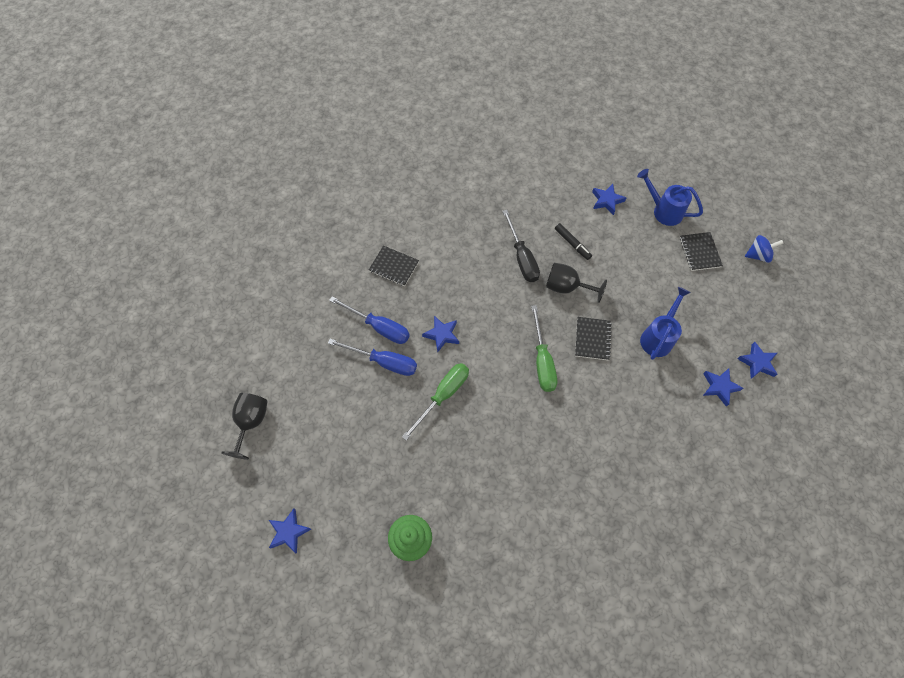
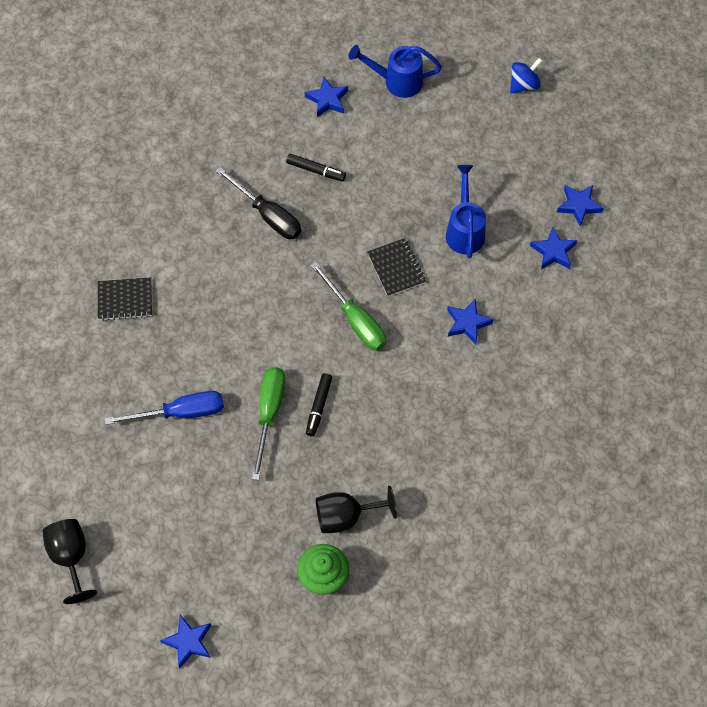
camera: 30 degrees left, 0 degrees up
(379, 327) = (151, 377): blue screwdriver -> none
(442, 335) = (228, 348): blue star -> blue star (467, 323)
(480, 409) = (319, 406): none -> black marker
(566, 287) = (336, 224): black goblet -> black goblet (346, 516)
(699, 252) = (460, 111): black notebook -> none

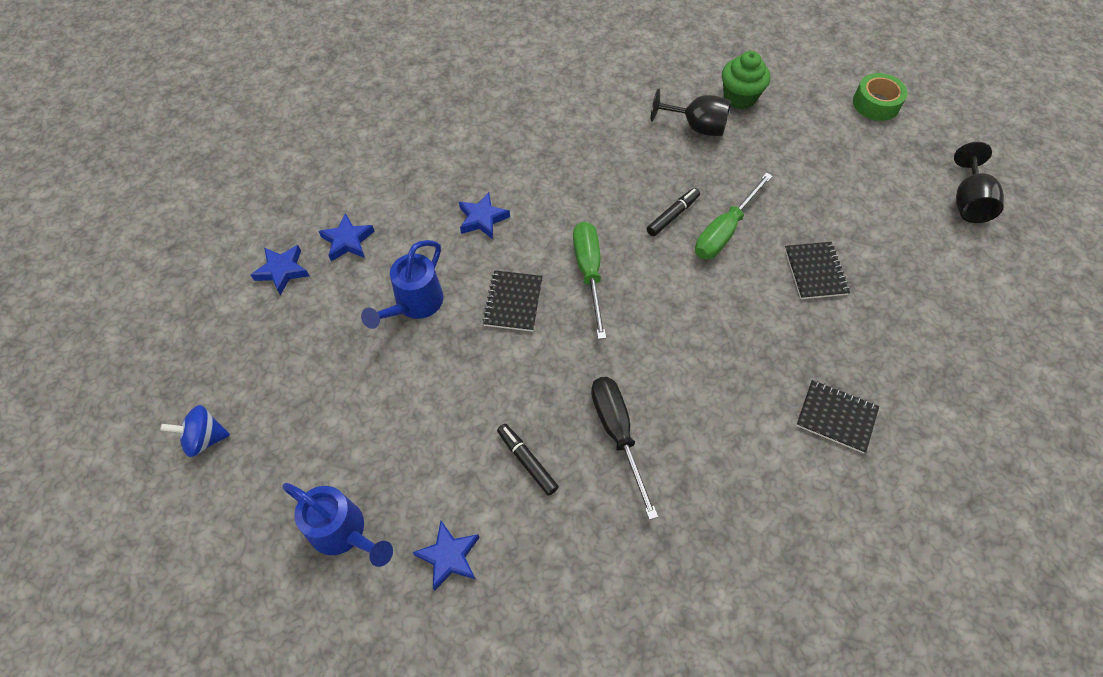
camera: 150 degrees left, 5 degrees down
(180, 412) = (815, 271): blue screwdriver -> black notebook
(188, 642) = (876, 104): blue star -> green tape

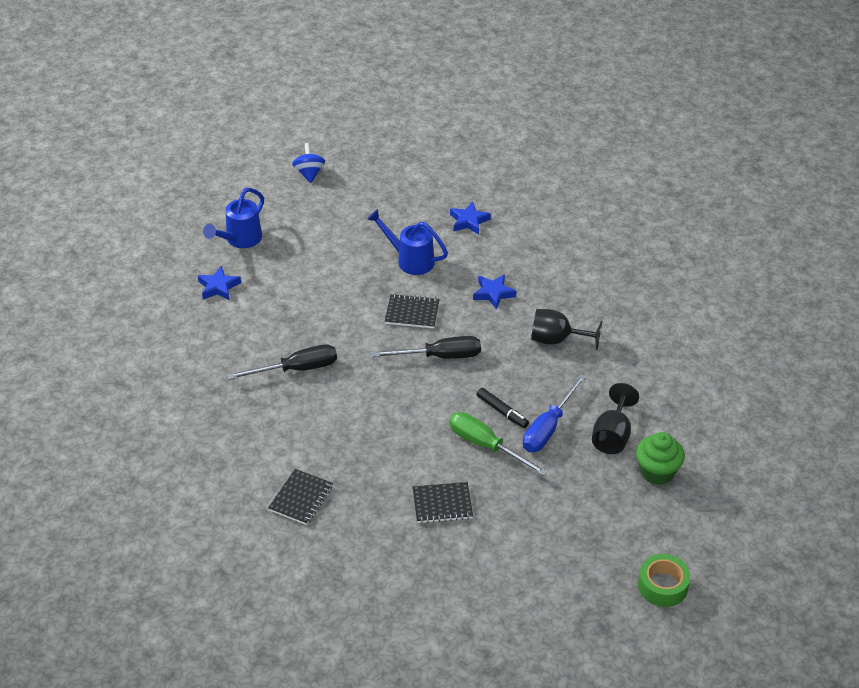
camera: 90 degrees right, 15 degrees down
(282, 271) = (441, 191): blue star -> none
(527, 461) = (280, 322): black marker -> none
(589, 273) = (440, 356): green screwdriver -> black screwdriver
(692, 177) = (548, 428): none -> blue screwdriver
(968, 202) = (529, 640): black goblet -> black goblet (556, 340)

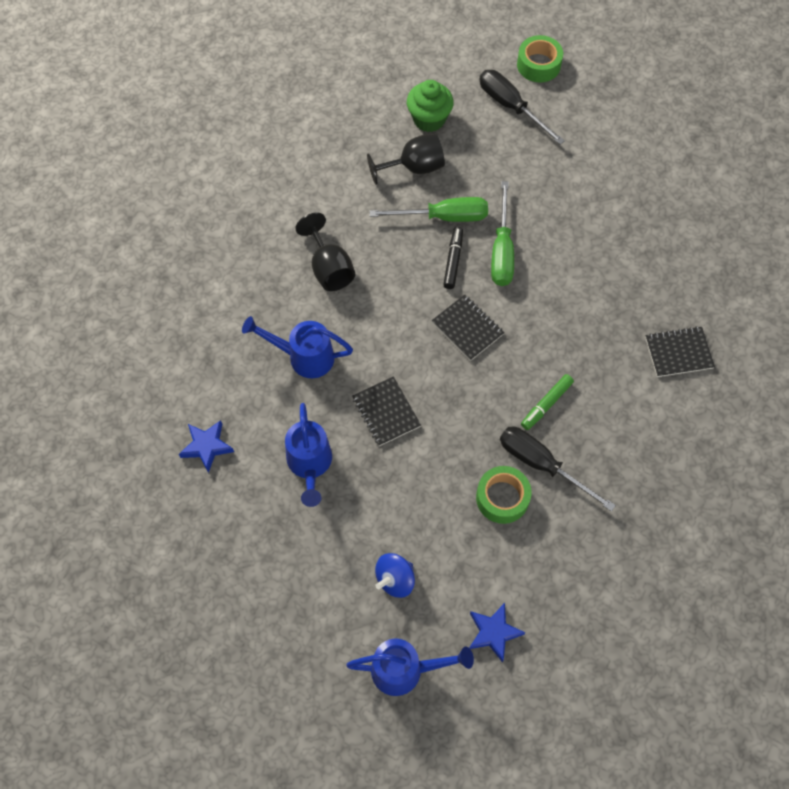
camera: 125 degrees left, 20 degrees up
(295, 337) = (502, 498): none -> green tape
(309, 173) = (235, 680): blue spinning top -> blue spinning top (395, 579)
(336, 397) = (546, 404): none -> green marker
(440, 356) = (425, 350): black screwdriver -> black screwdriver (511, 106)
(442, 504) = (590, 245): black notebook -> black notebook (467, 328)
(493, 293) = (304, 357): blue star -> blue watering can
(548, 428) = (443, 217): blue screwdriver -> green screwdriver

